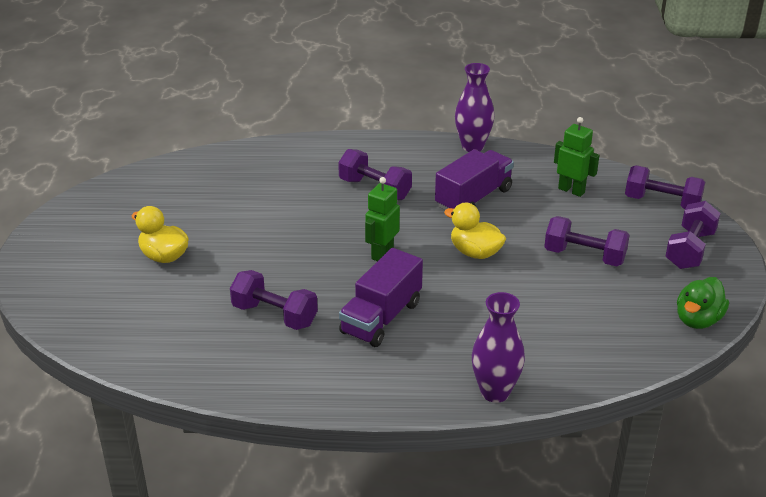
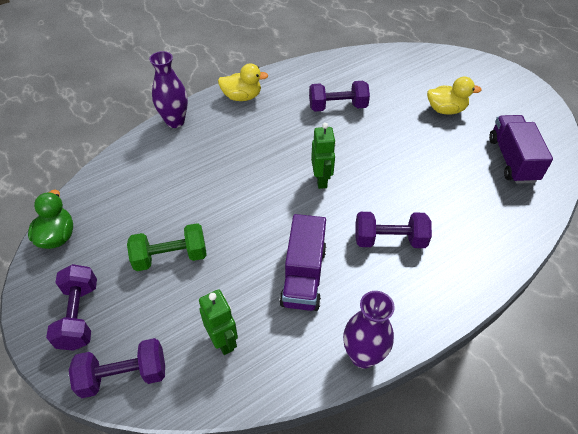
camera: 145 degrees right, 15 degrees up
(381, 318) = (276, 134): purple truck -> purple truck (512, 160)
(475, 252) = (258, 215): yellow duck -> yellow duck (242, 97)
(571, 190) = (223, 341): green robot -> green robot turned 120 degrees counterclockwise
(584, 256) = (170, 257): purple dumbbell -> green dumbbell

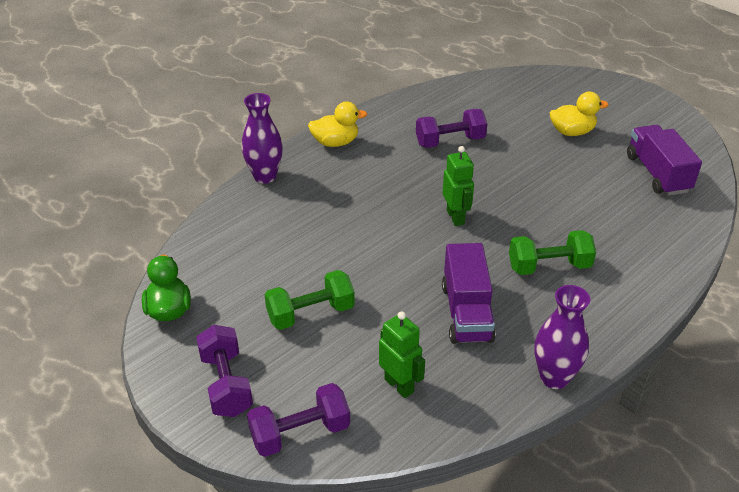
camera: 10 degrees left, 10 degrees down
(389, 240) = (549, 266): purple dumbbell -> green dumbbell

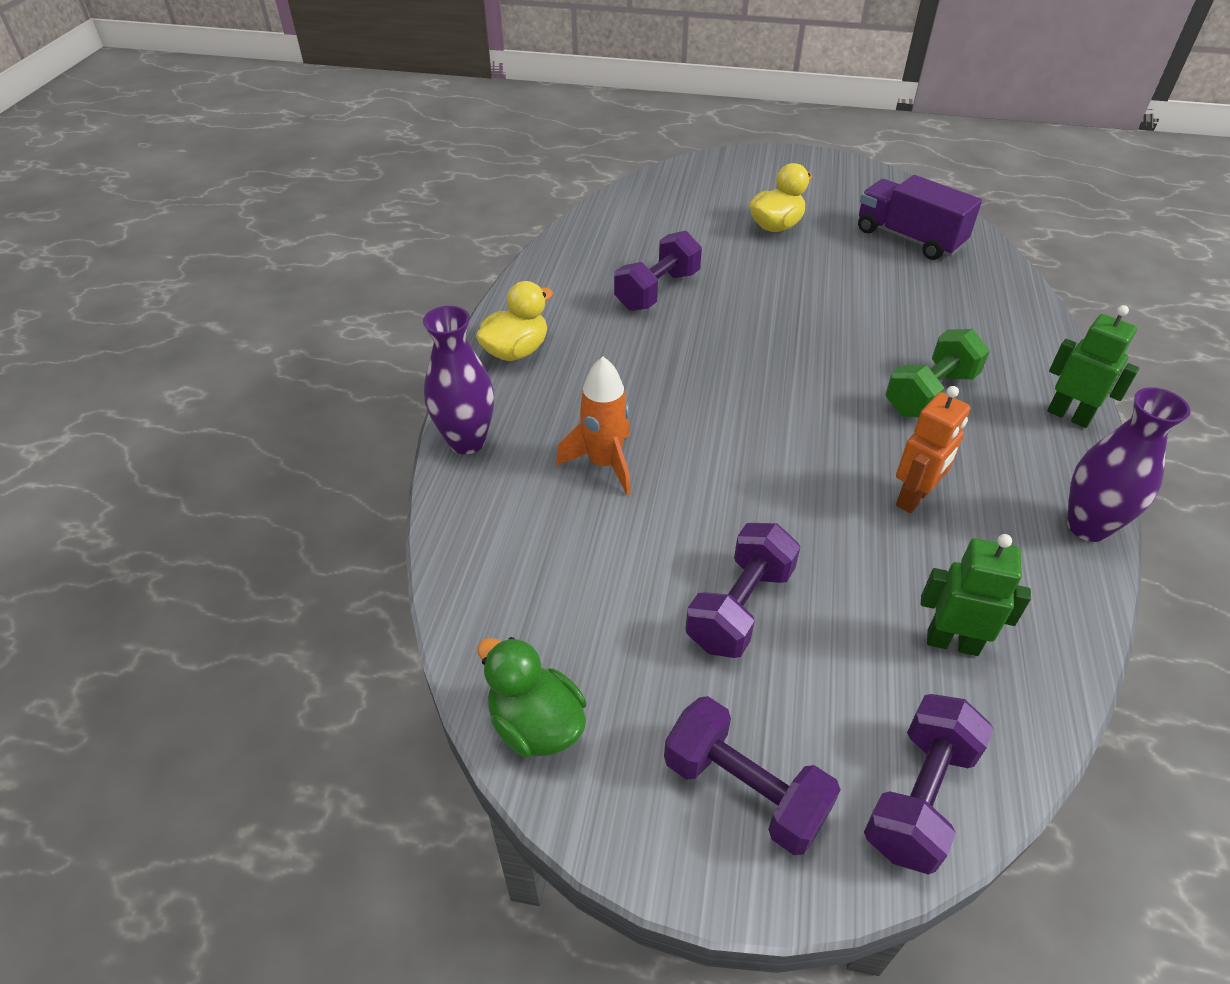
camera: 35 degrees left, 5 degrees up
(310, 313) = (739, 607): green dumbbell -> purple dumbbell
(319, 217) = (604, 464): none -> orange rocket
(455, 217) = (768, 382): green robot -> green robot (1069, 415)
(466, 312) = (914, 498): purple truck -> orange robot

